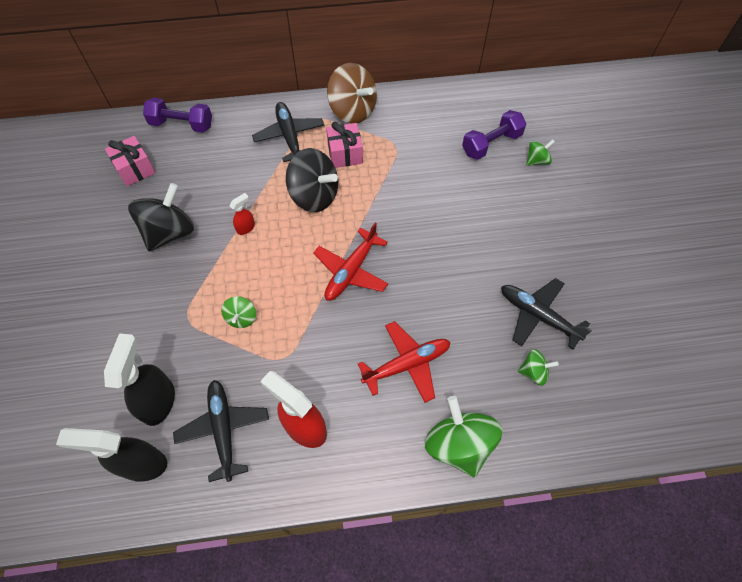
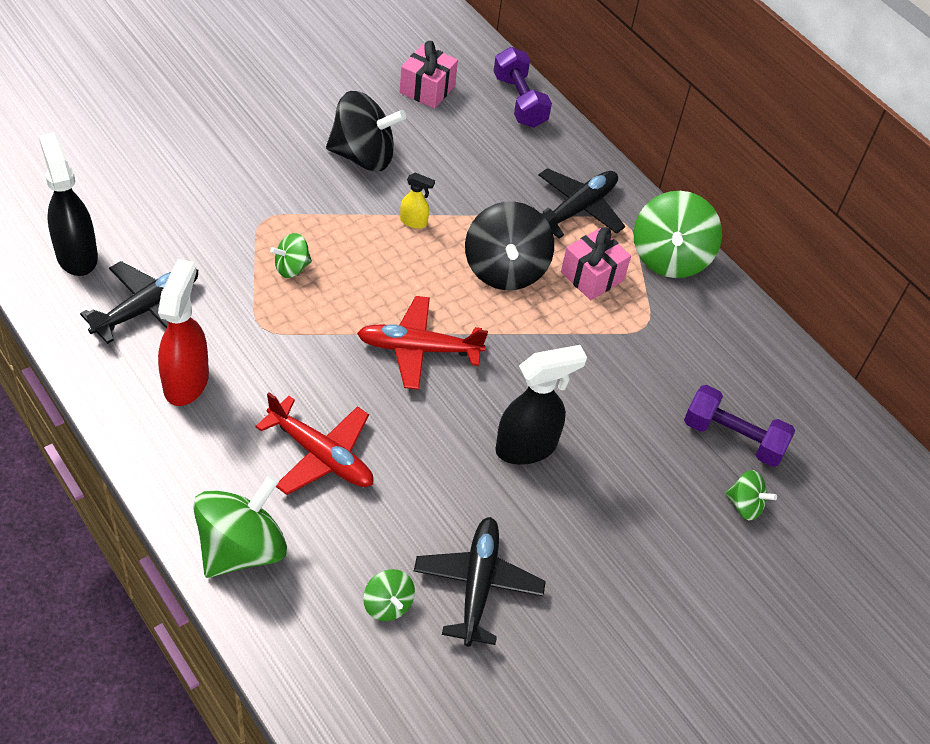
camera: 55 degrees right, 10 degrees down
(159, 401) = (152, 238): black spray bottle -> black spray bottle (527, 447)
(246, 228) = (414, 222): red spray bottle -> yellow spray bottle
(352, 110) = (669, 257): brown spinning top -> green spinning top

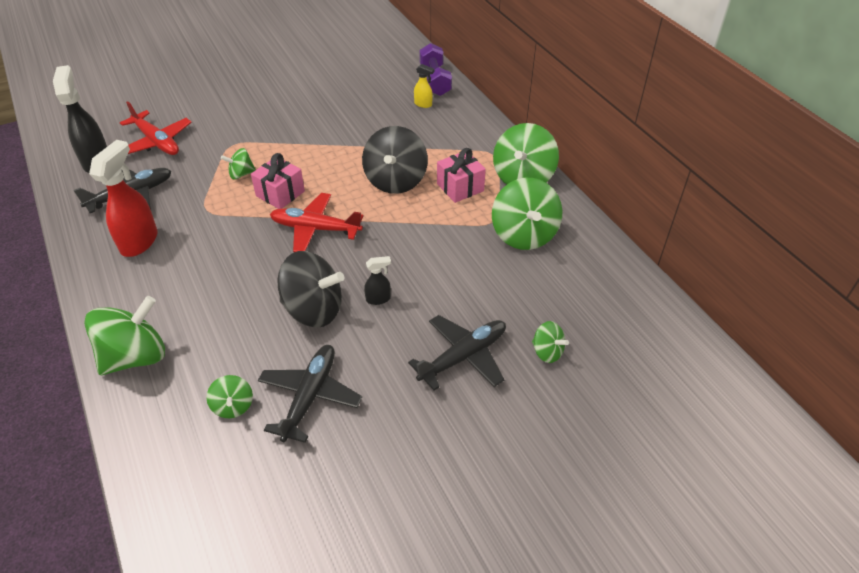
camera: 15 degrees right, 5 degrees down
(321, 455) = (219, 295): red plane -> red plane (157, 142)
(363, 156) = (314, 110): black spinning top -> black spinning top (313, 309)
(414, 222) = (338, 149): yellow spray bottle -> yellow spray bottle (423, 104)
(427, 89) = (372, 73): pink gift -> pink gift (280, 194)
(527, 447) = (378, 299): black spray bottle -> black spray bottle, size x0.49
(578, 209) = (460, 145): black plane -> black plane (463, 357)
(687, 344) = (524, 234): none -> green spinning top
(733, 438) = (547, 302): purple dumbbell -> none

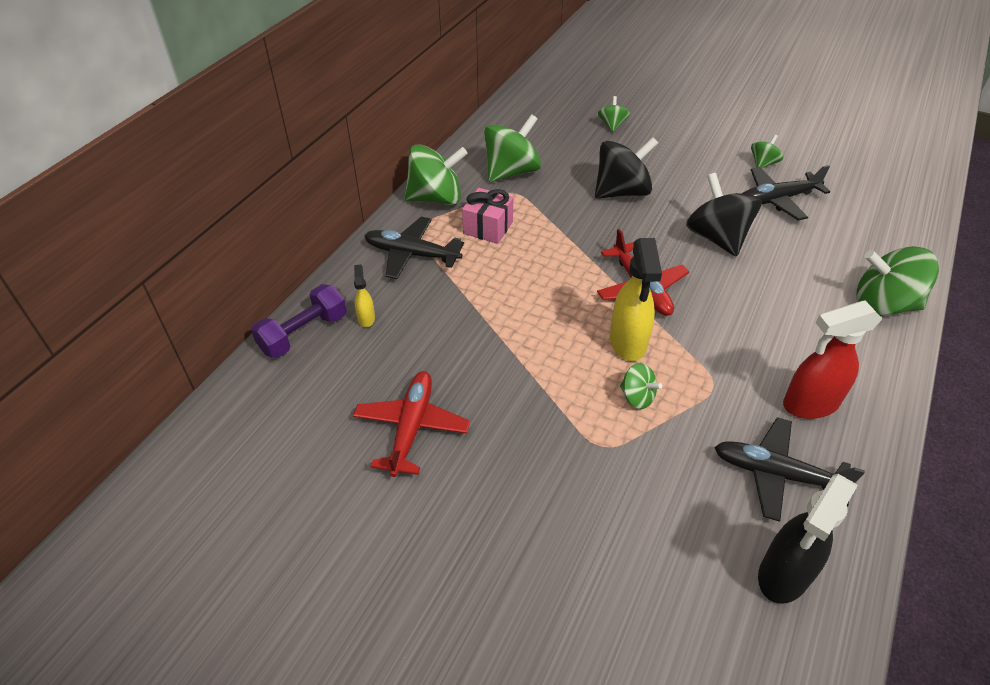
camera: 125 degrees left, 0 degrees up
(157, 142) = (680, 538): red plane -> red plane (411, 427)
(233, 406) = (833, 228): green spinning top -> green spinning top (763, 164)
(280, 194) = (628, 343): pink gift -> yellow spray bottle
(378, 299) = (664, 211): black spray bottle -> none
(395, 180) = (521, 272): black spinning top -> black spinning top (621, 192)
(463, 357) = (660, 154): black plane -> black plane (412, 254)

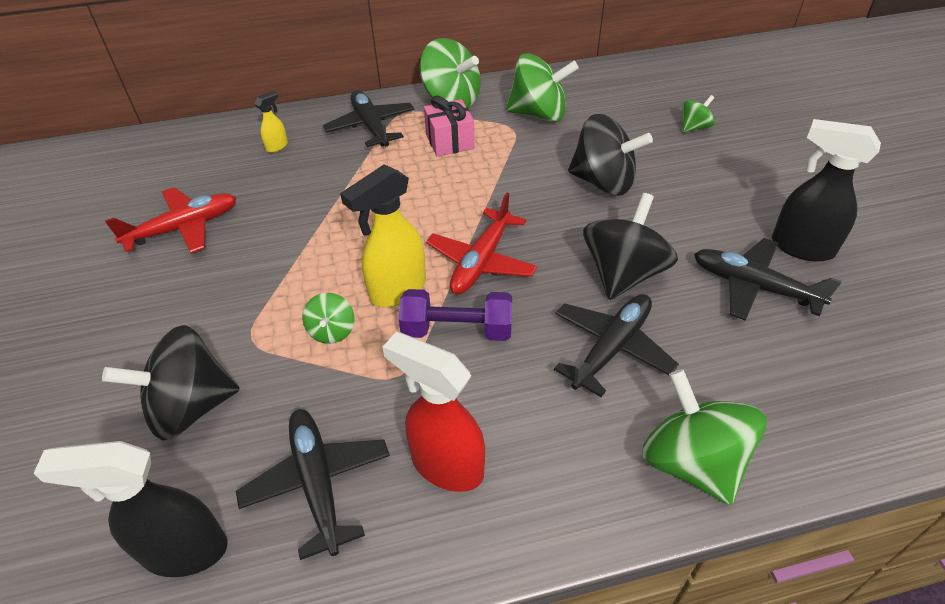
camera: 50 degrees right, 0 degrees up
(304, 333) = (234, 131): purple dumbbell -> purple dumbbell (457, 330)
(644, 514) = (190, 407): none -> black spinning top
(763, 164) = (801, 247): green spinning top -> black spray bottle
(775, 281) = (611, 348): none -> black plane

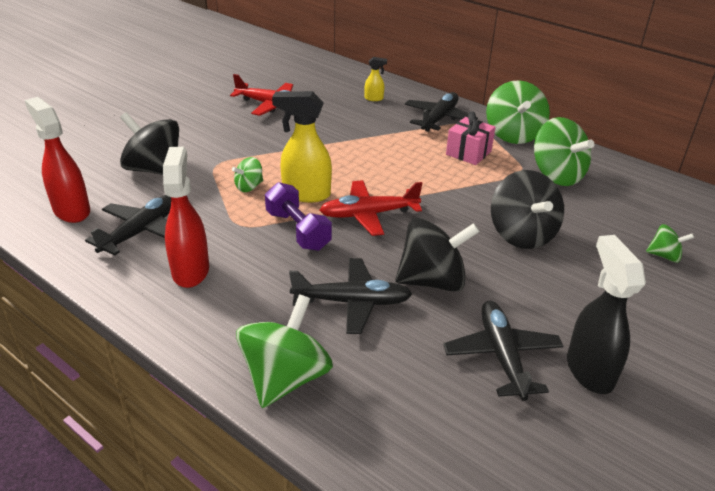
camera: 50 degrees right, 10 degrees down
(183, 550) = (71, 210): black spray bottle -> red spray bottle

